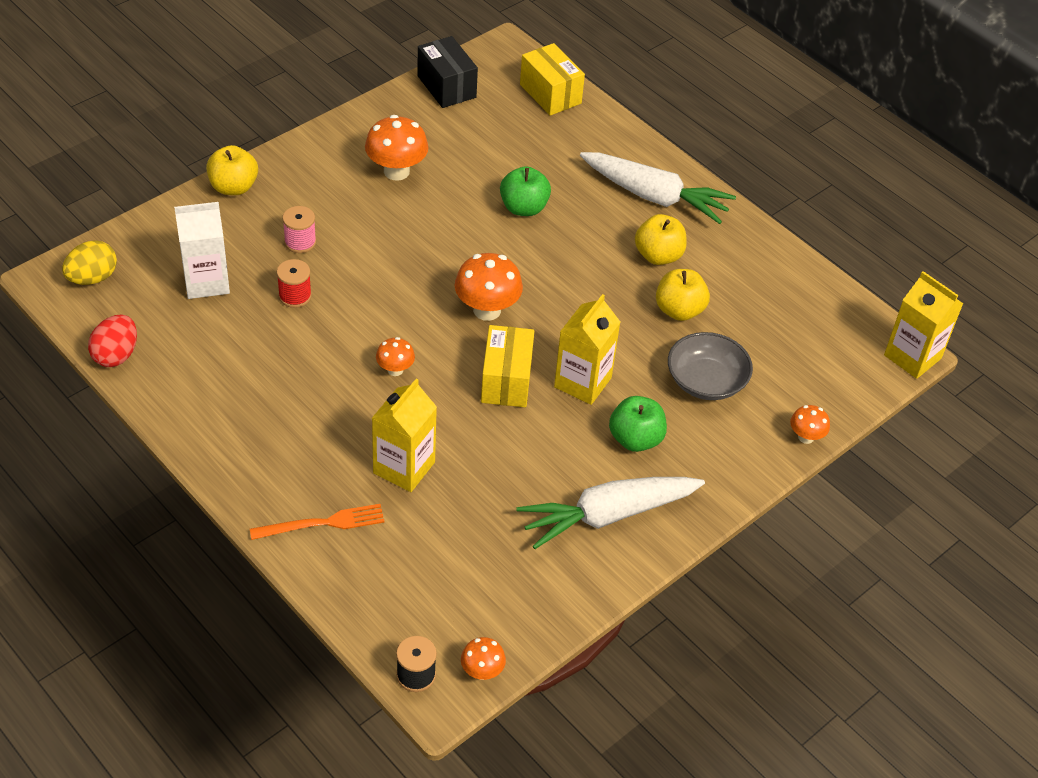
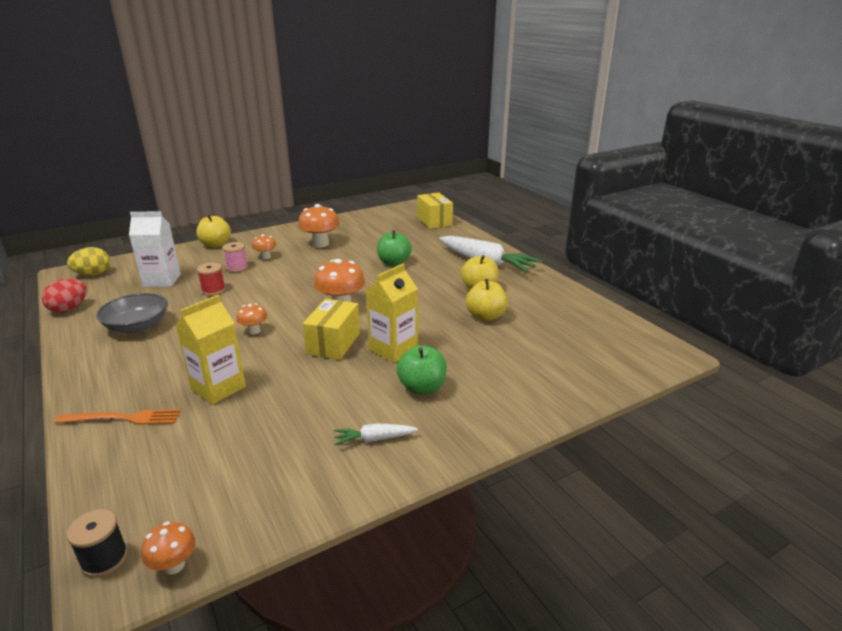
camera: 15 degrees right, 20 degrees down
(446, 87) = (372, 216): black box -> none
(608, 515) = (374, 439): white carrot -> white carrot, size x0.46
(706, 381) = (495, 357): grey bowl -> grey bowl (137, 326)
(806, 437) = (576, 400): orange mushroom -> orange mushroom (265, 257)
(912, 357) = (678, 356): yellow carton -> none

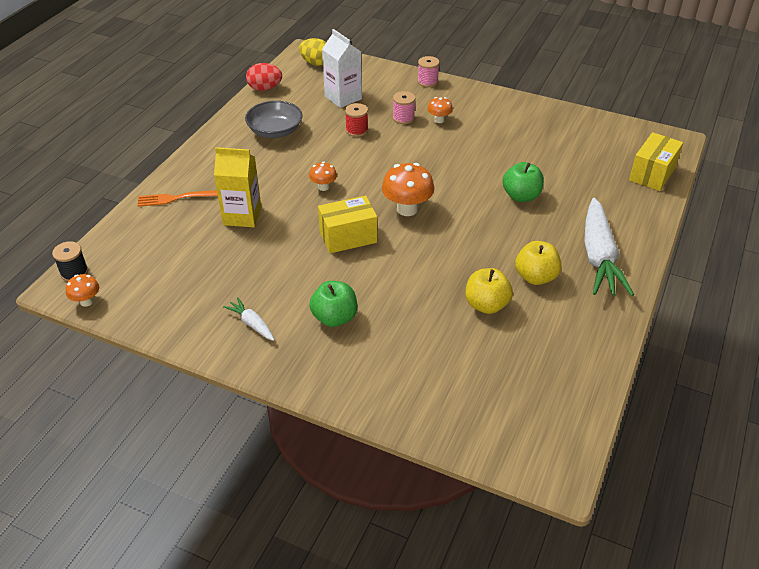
camera: 55 degrees right, 15 degrees up
(123, 418) = (179, 198): orange fork -> orange fork turned 120 degrees clockwise
(215, 244) = (427, 82): yellow apple -> pink spool
(320, 244) = (501, 133): orange mushroom -> none
(393, 349) = (372, 274): yellow carton -> none

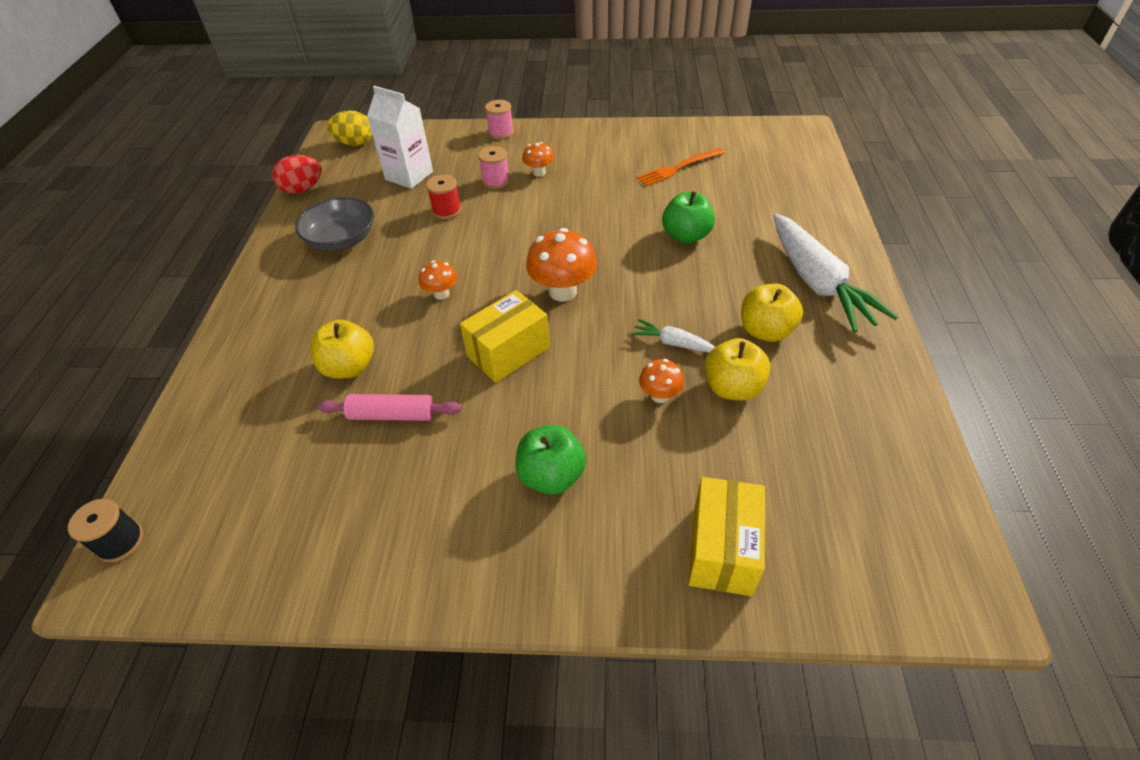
camera: 20 degrees left, 5 degrees up
(86, 301) = (159, 586): orange mushroom -> orange mushroom (659, 395)
(179, 198) = (246, 369): orange fork -> orange fork (678, 168)
(242, 216) = (349, 367): yellow carton -> yellow apple
(252, 324) = (439, 528): white carrot -> white carrot (673, 343)
(255, 252) = (392, 415): none -> pink rolling pin
(652, 174) = (806, 171): yellow box -> yellow box (722, 549)

